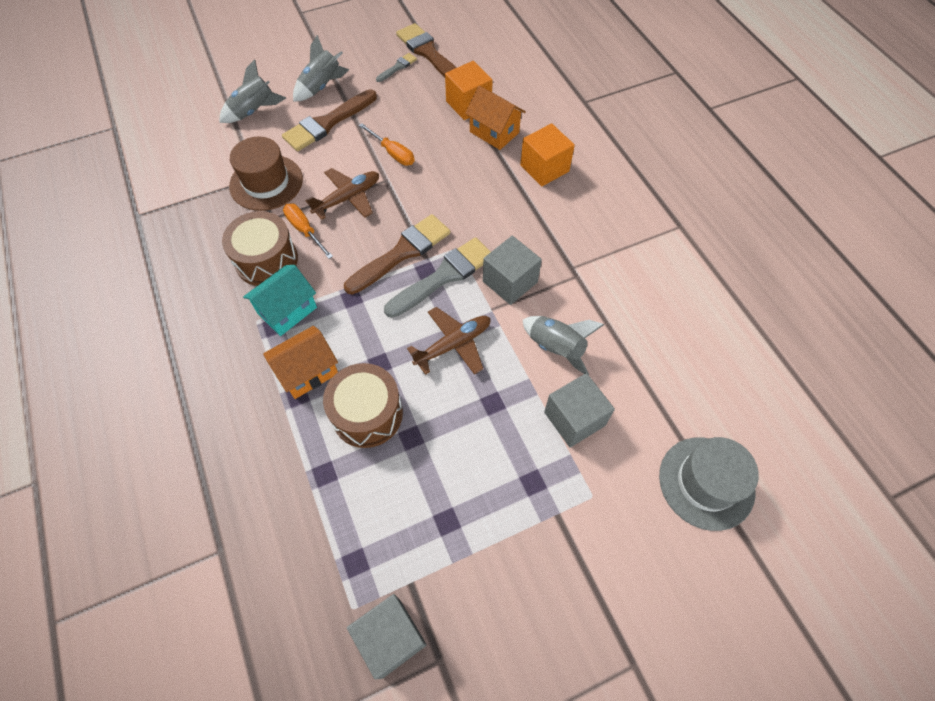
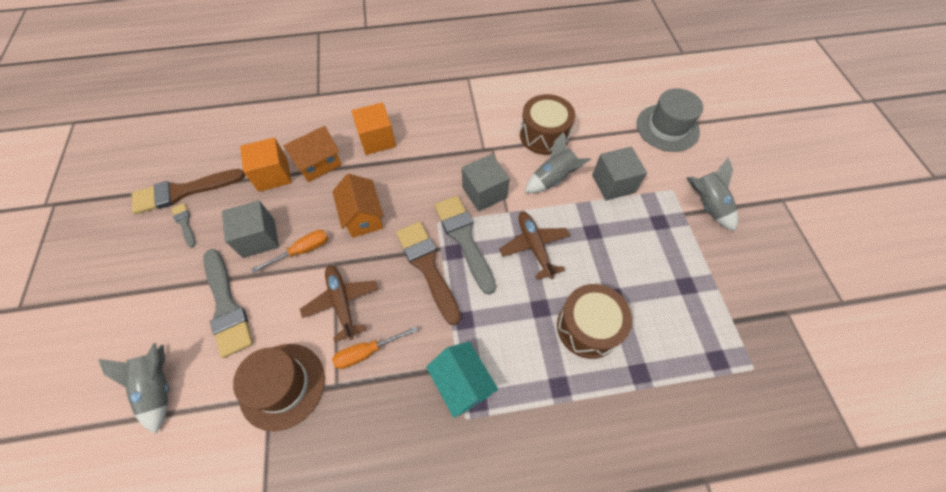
camera: 75 degrees left, 0 degrees up
(266, 260) = (392, 398): brown drum -> brown drum (544, 135)
(308, 372) = (536, 373): orange house -> orange house (363, 217)
(321, 86) = (166, 303): grey rocket -> grey rocket (706, 205)
(327, 123) = (227, 306): brown brush -> grey brush
(390, 637) = (774, 343): grey cube -> grey cube (259, 238)

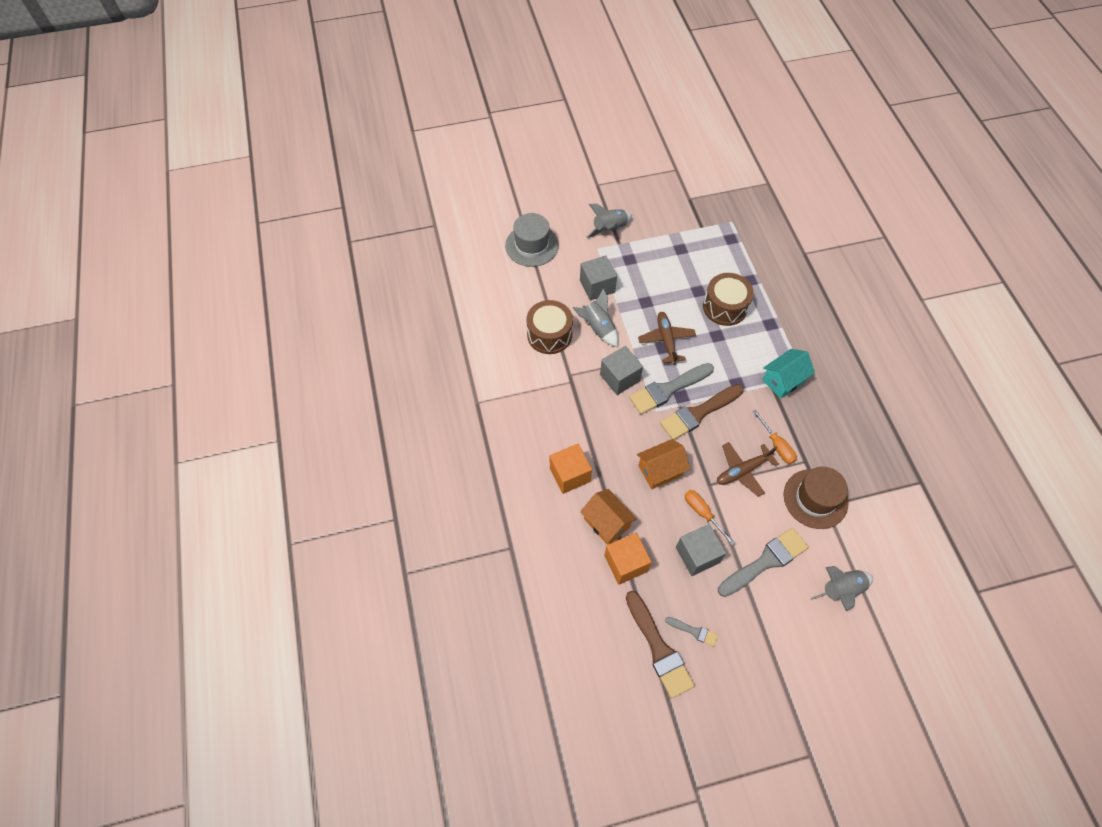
camera: 95 degrees left, 0 degrees up
(184, 223) = (694, 631): grey brush -> grey brush turned 120 degrees counterclockwise
(534, 246) = (666, 340): brown plane -> brown plane turned 105 degrees clockwise

